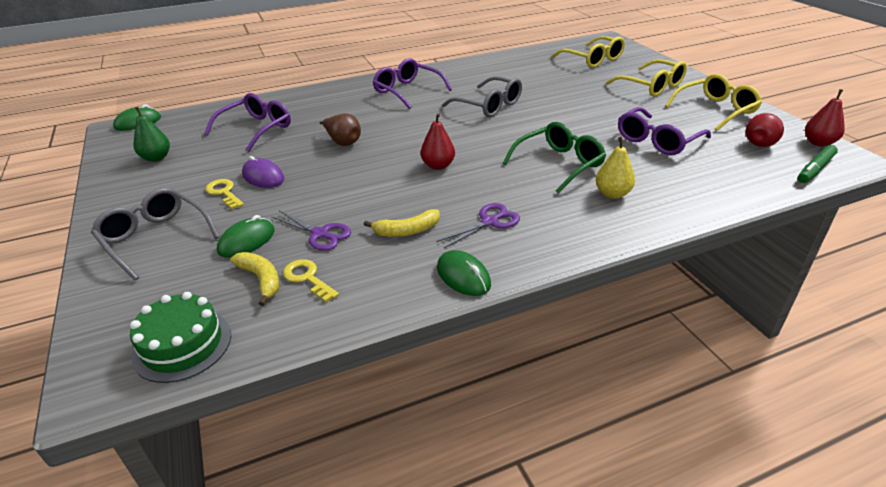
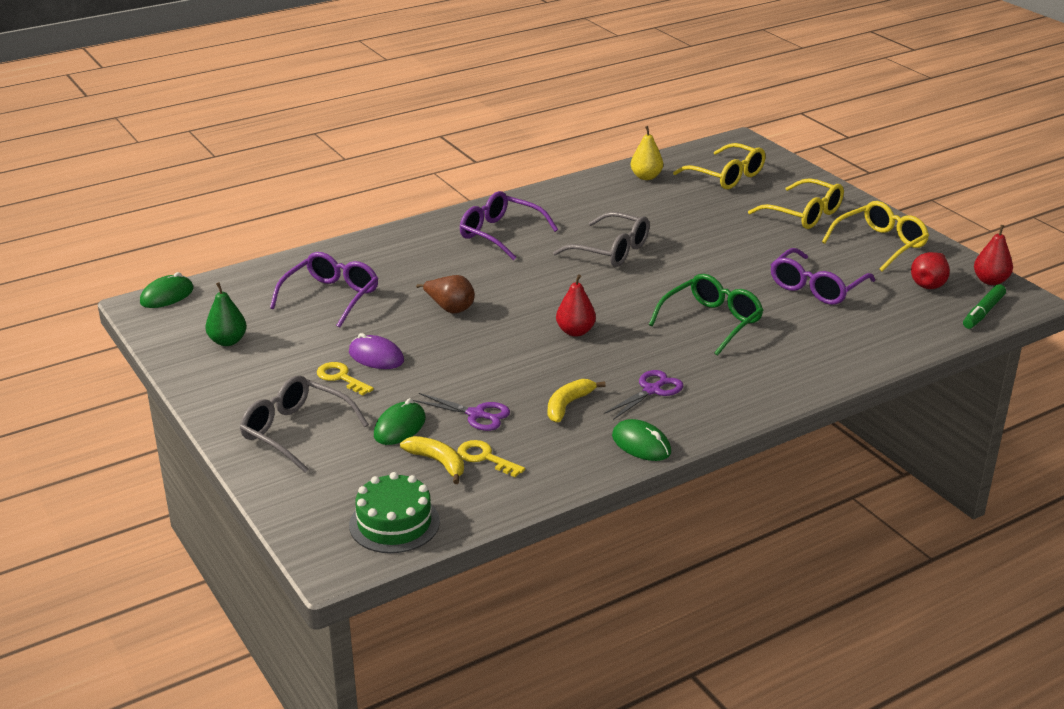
camera: 10 degrees left, 5 degrees down
(407, 231) = (568, 405): yellow banana -> yellow banana turned 150 degrees clockwise
(612, 194) = (774, 352): yellow pear -> yellow pear (646, 177)

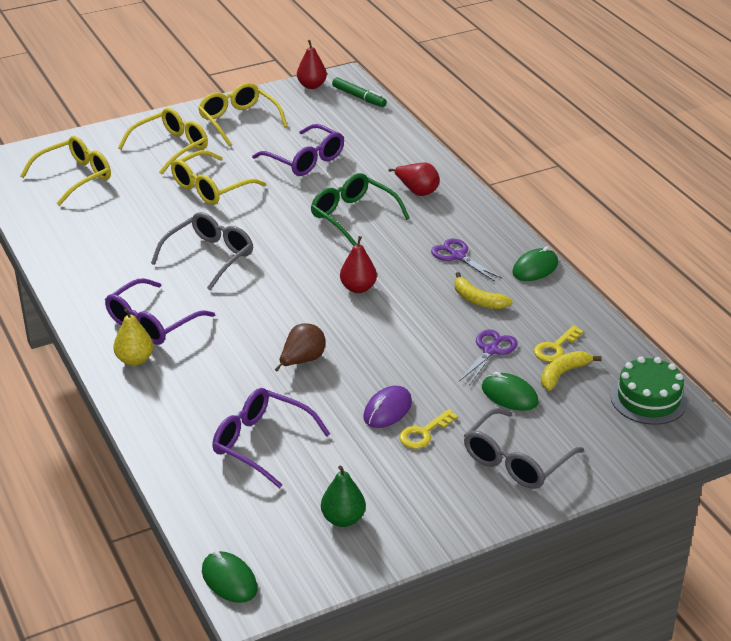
camera: 85 degrees left, 5 degrees up
(646, 177) = (55, 223): yellow pear -> yellow pear (135, 360)
(735, 241) = (210, 188): none -> yellow glasses
(929, 284) = (310, 111): red pear -> red pear (417, 191)

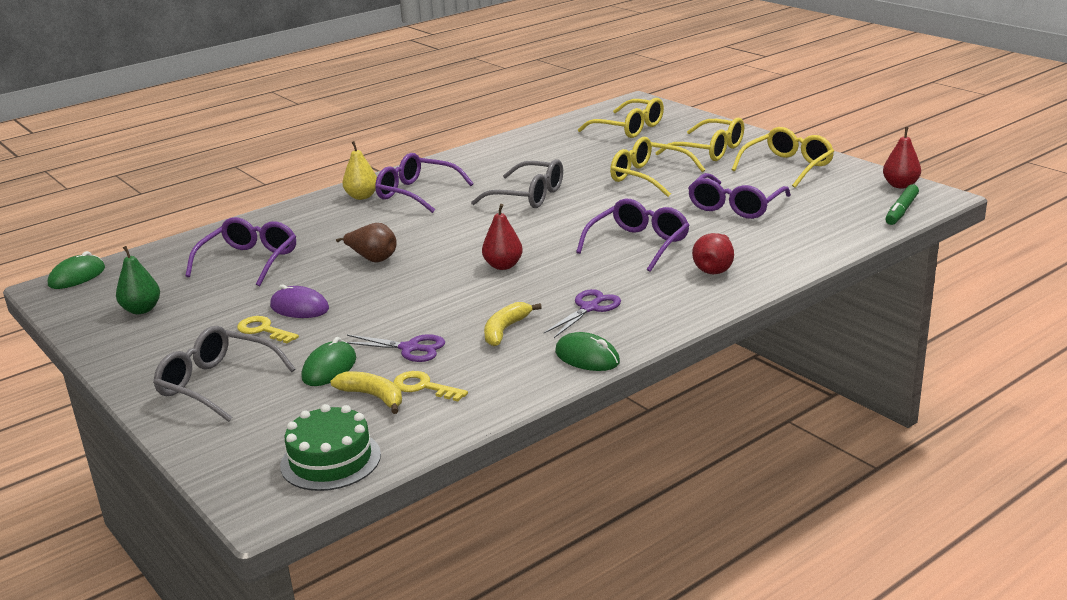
camera: 80 degrees right, 10 degrees down
(353, 216) = (638, 244): green glasses -> purple glasses

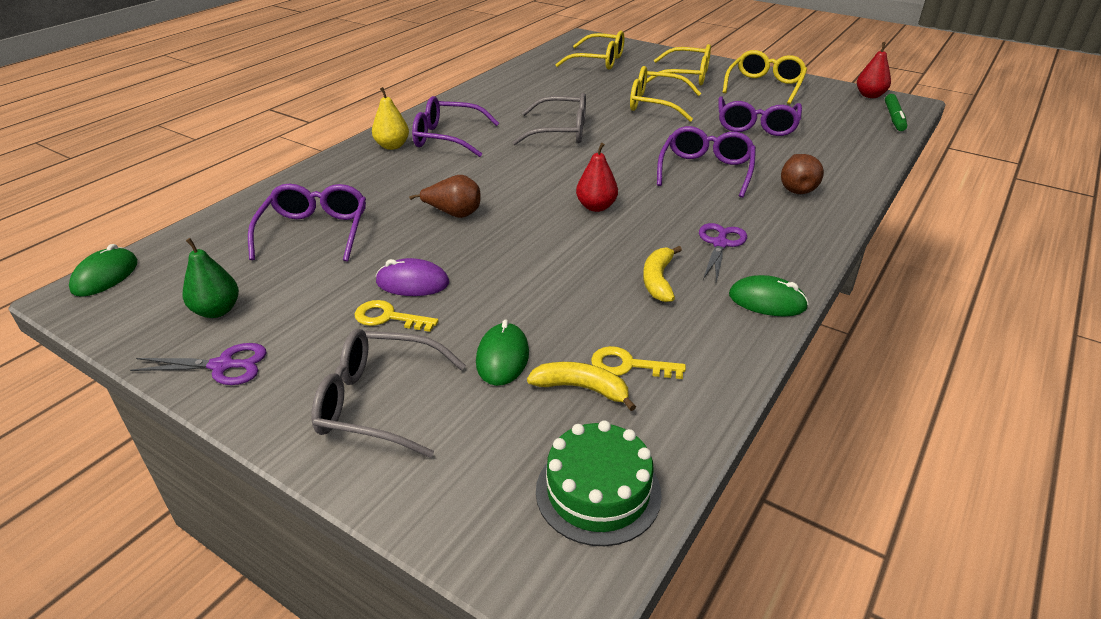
camera: 20 degrees left, 10 degrees up
(410, 348) = (575, 317): purple scissors -> purple scissors (223, 366)
(715, 269) = (796, 188): red pear -> brown pear

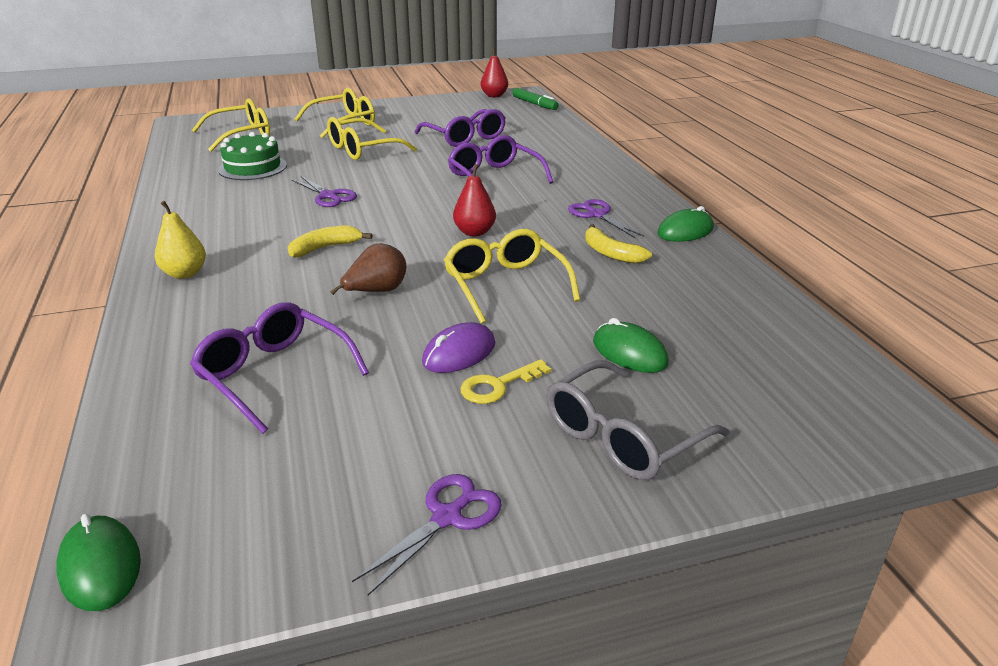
camera: 50 degrees left, 5 degrees down
(217, 311) = (331, 490): green pear -> none
(447, 138) = (230, 243): purple glasses -> none
(561, 131) = (329, 196): grey glasses -> purple scissors
(582, 388) = (707, 335): yellow banana -> yellow banana (325, 248)
(598, 492) = (829, 376): green cake -> green cake (253, 167)
(628, 365) = (700, 307): yellow key -> none
(764, 86) = (416, 111): yellow glasses -> yellow glasses (505, 285)
(796, 188) = (568, 164): brown pear -> none

